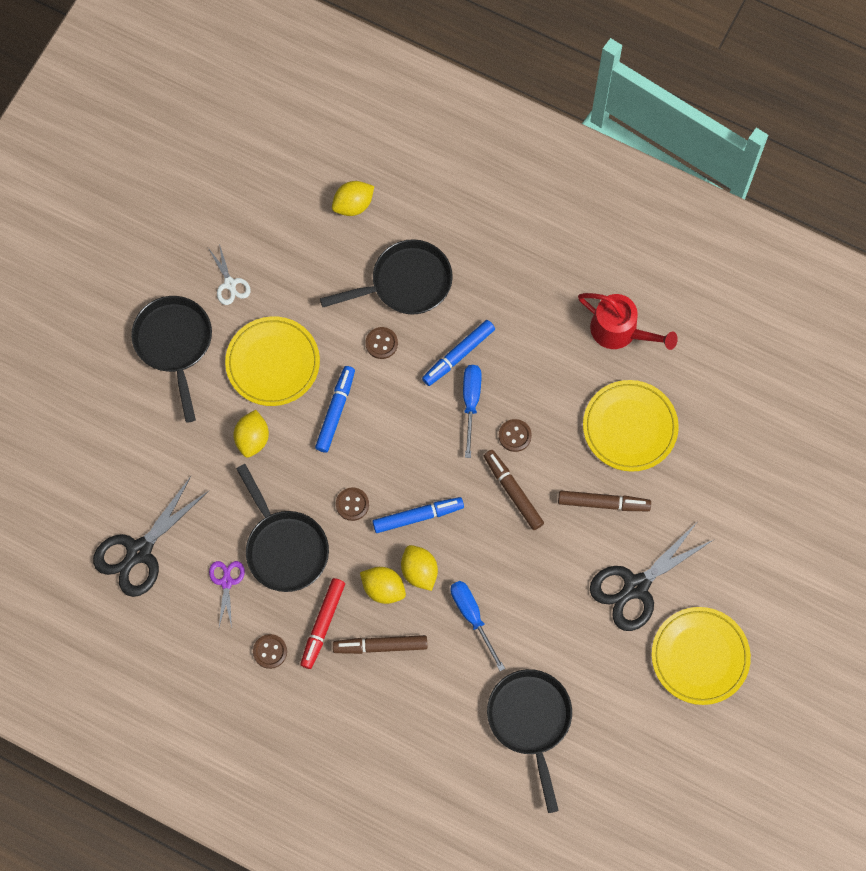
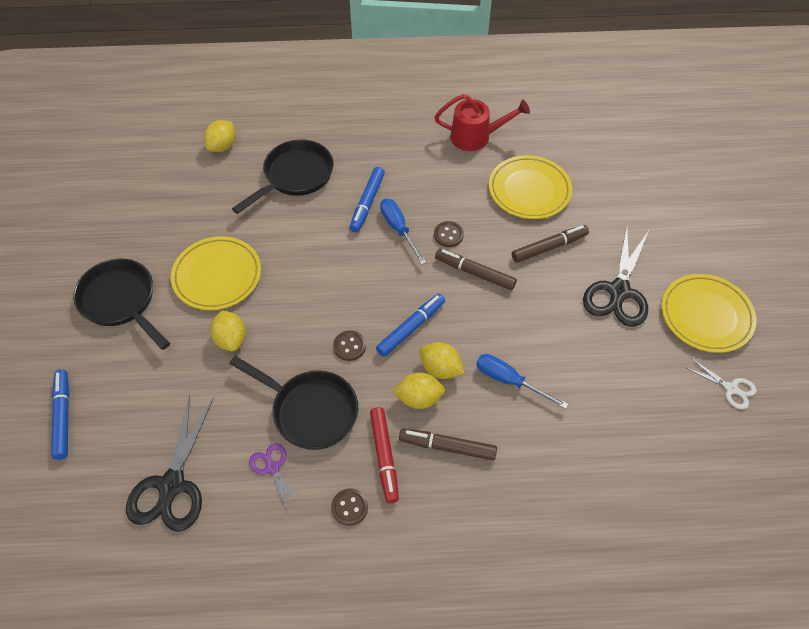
camera: 30 degrees left, 15 degrees down
(230, 284) = (148, 238): white scissors -> white scissors (731, 388)
(336, 411) = (292, 285): blue marker -> blue marker (63, 416)
(380, 646) = (447, 447): brown marker -> brown marker turned 45 degrees clockwise
(381, 343) = (301, 222): brown button -> none
(530, 721) = (618, 438): black pan -> none

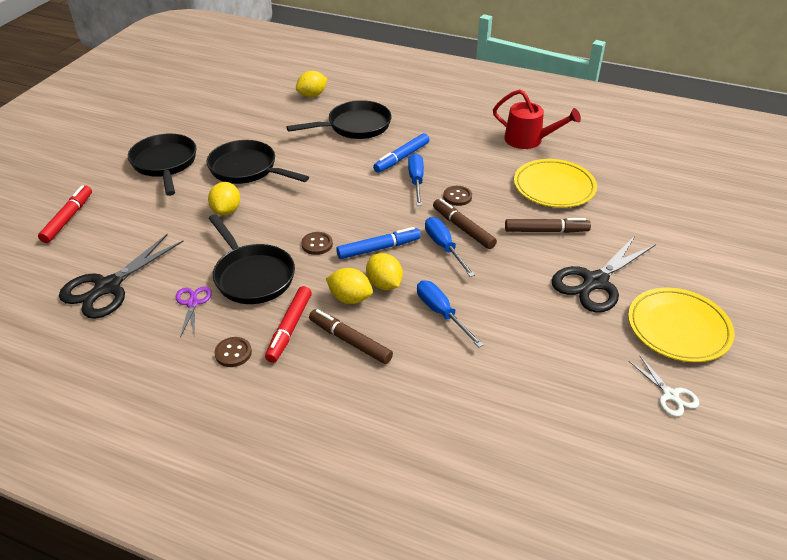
camera: 25 degrees right, 15 degrees down
(63, 416) = (68, 218): blue marker -> red marker
(217, 276) = (247, 169): yellow plate -> black pan
(470, 302) = (444, 247): none -> blue screwdriver

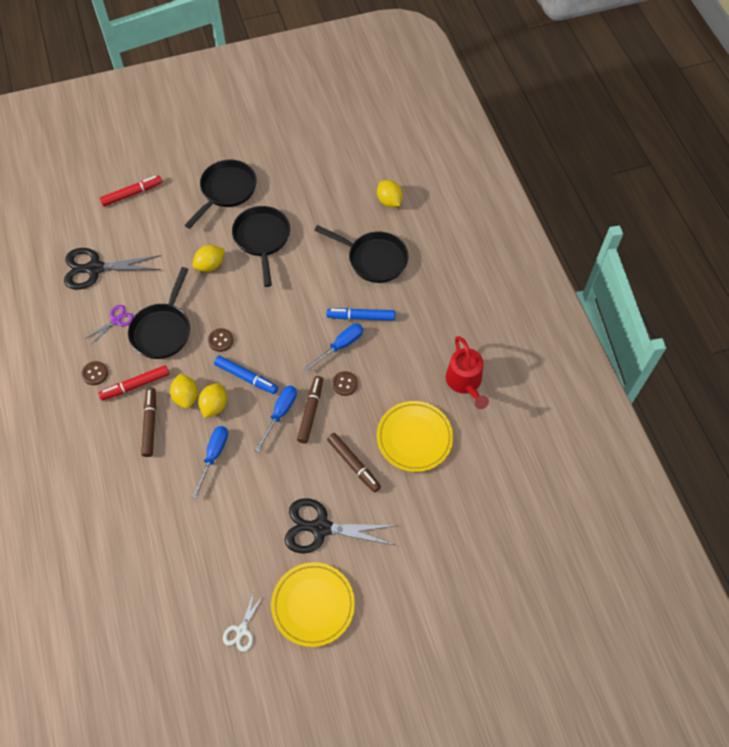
camera: 50 degrees right, 20 degrees up
(312, 95) = (389, 201): yellow lemon -> yellow lemon turned 45 degrees clockwise

